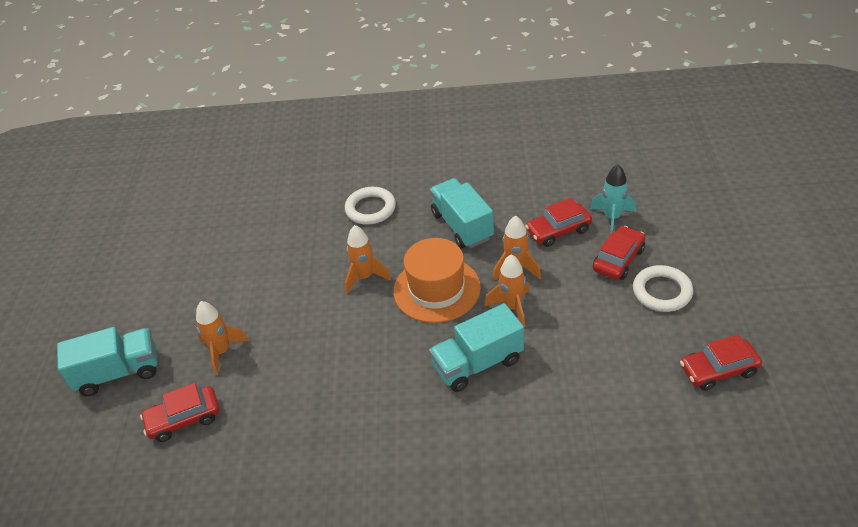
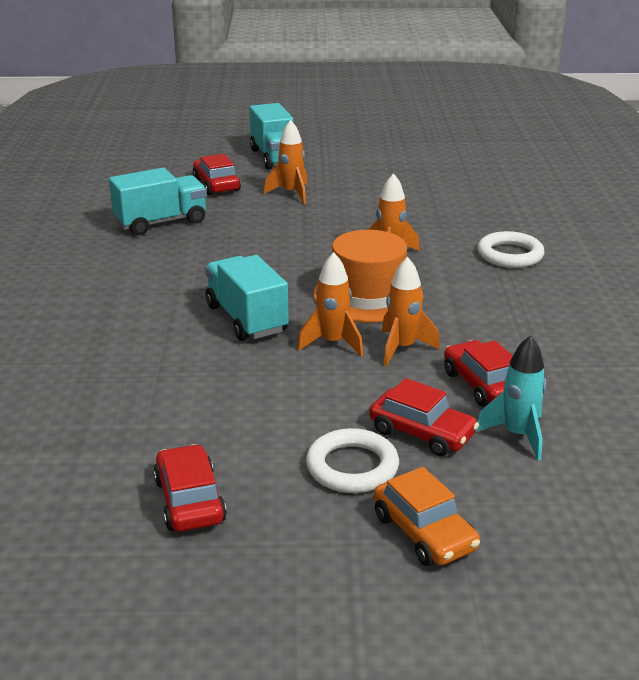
camera: 85 degrees right, 15 degrees down
(462, 226) = (484, 312): turquoise truck -> turquoise truck (161, 222)
(715, 259) = (424, 532): none -> orange car

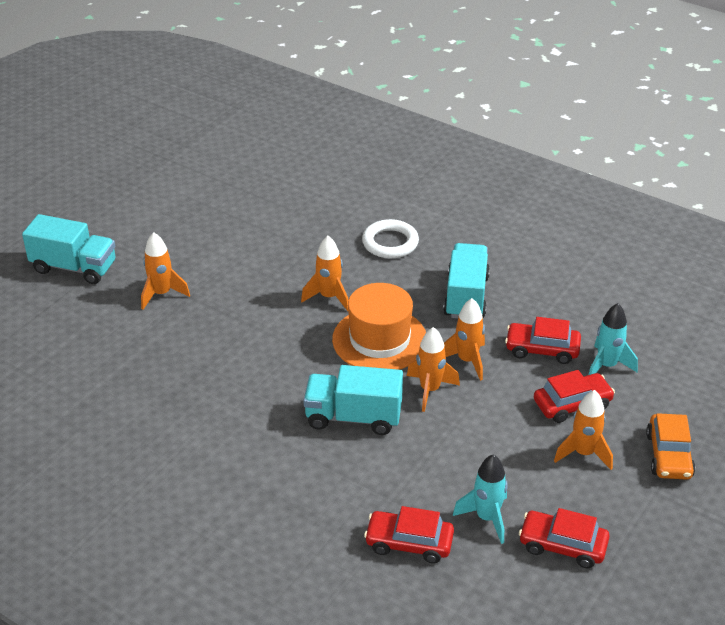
camera: 55 degrees left, 10 degrees up
(161, 222) = (129, 393): turquoise truck -> turquoise truck (466, 296)
(184, 437) = (487, 518): none -> turquoise rocket
(216, 185) = (90, 328): red car -> red car (409, 543)
(352, 467) = (583, 453): white ring -> orange rocket
(424, 532) = (669, 455): orange car -> orange car turned 90 degrees clockwise

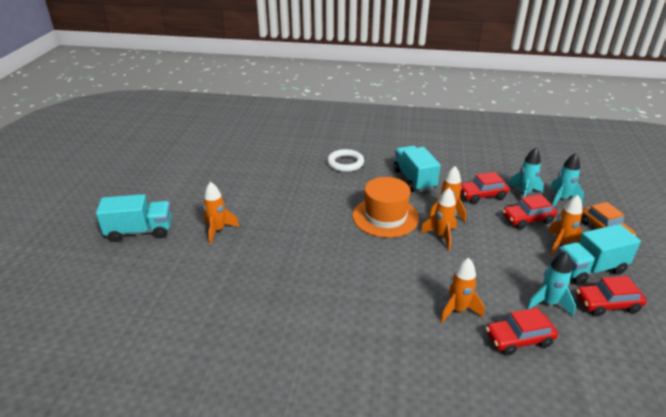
camera: 25 degrees left, 5 degrees down
(329, 297) = (333, 202): orange rocket -> orange rocket (458, 310)
(353, 417) = (409, 268): turquoise truck -> turquoise truck (589, 269)
(572, 404) = (527, 219): red car -> red car turned 150 degrees counterclockwise
(654, 391) = (561, 199): none -> turquoise rocket

